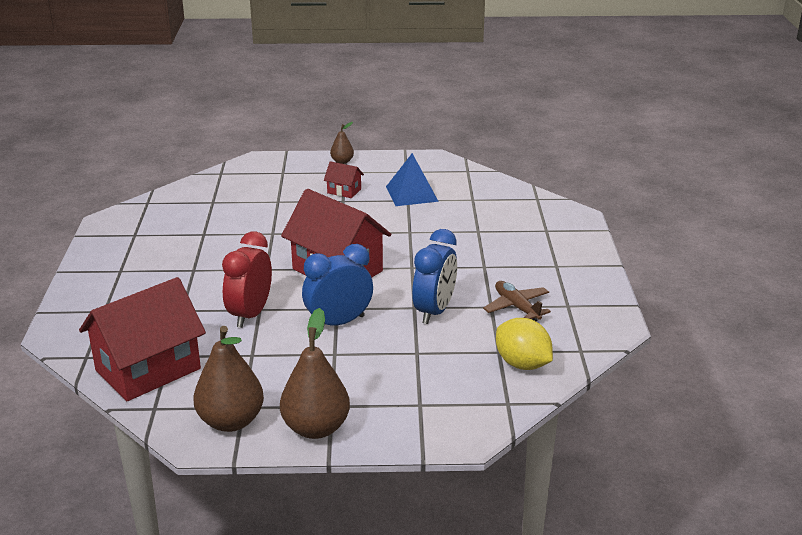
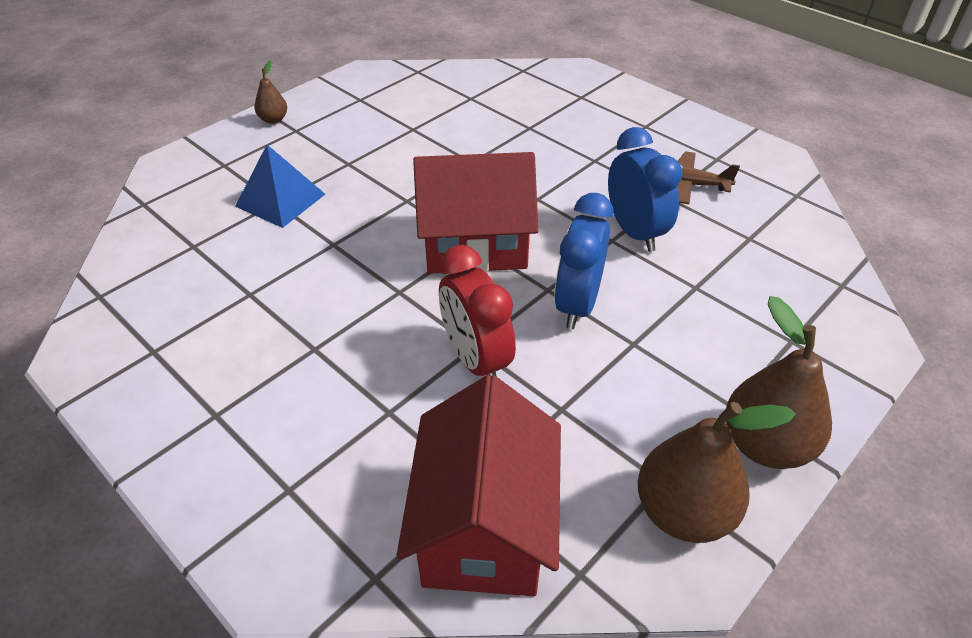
camera: 45 degrees left, 15 degrees up
(344, 191) = (331, 152): red house -> none
(411, 193) = (405, 120): blue pyramid -> blue pyramid (280, 200)
(522, 364) = (785, 238): yellow lemon -> none

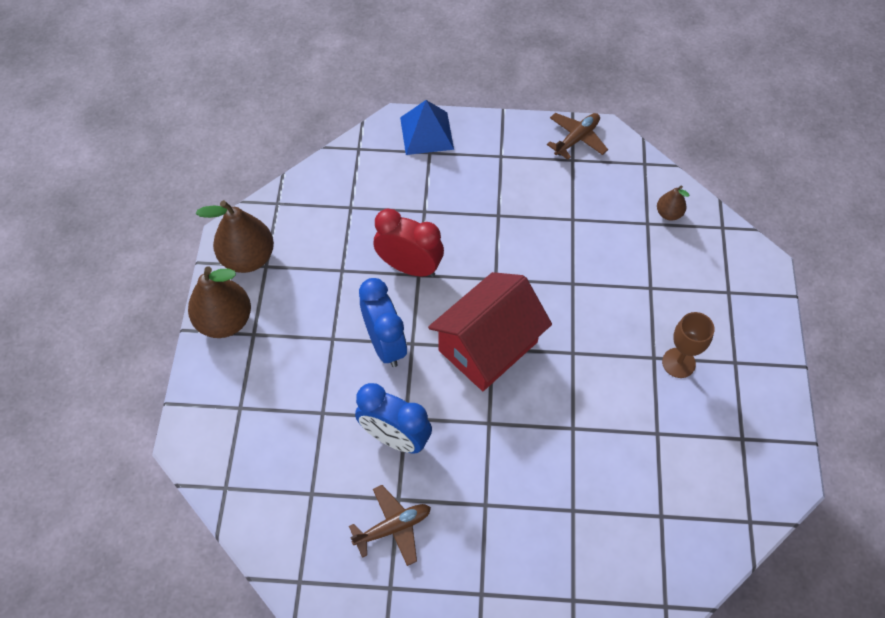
camera: 140 degrees right, 15 degrees up
(110, 371) = (576, 139): none -> brown plane
(273, 119) = (766, 361): brown pear -> brown pear (668, 214)
(280, 200) = (650, 291): blue pyramid -> blue pyramid (426, 133)
(335, 151) = (678, 363): none -> brown goblet
(484, 527) = (332, 194): red house -> none

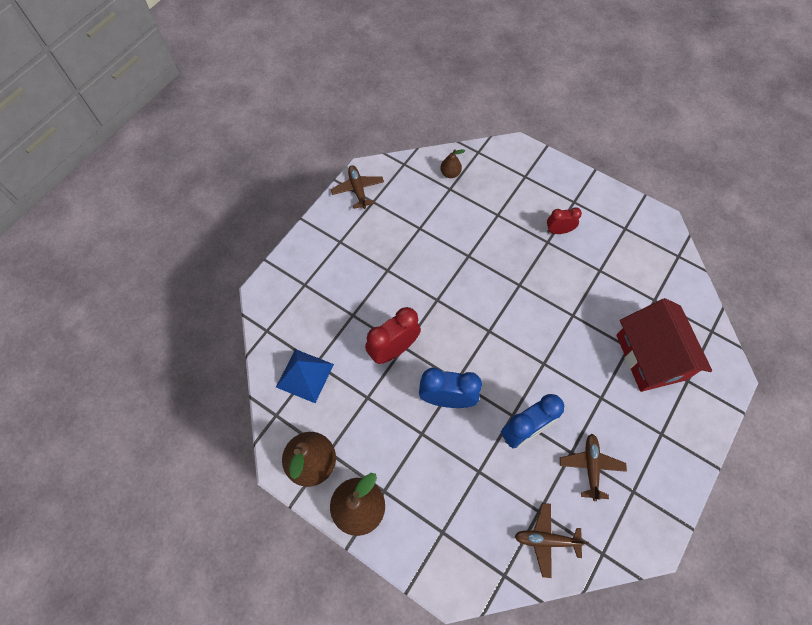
camera: 60 degrees left, 5 degrees up
(284, 514) = (546, 540): none -> brown plane
(426, 133) = (286, 277): blue pyramid -> blue pyramid (305, 375)
(488, 346) = (486, 333): red house -> red house (650, 357)
(678, 363) = (558, 231): brown goblet -> red clock

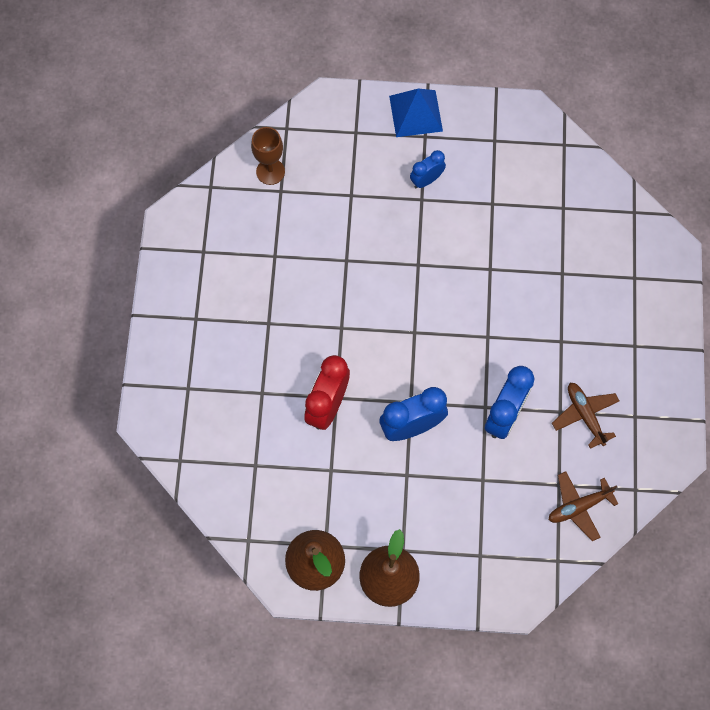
camera: 30 degrees left, 5 degrees up
(305, 375) = (252, 484): blue pyramid -> blue pyramid (415, 113)
(358, 190) = (177, 246): brown plane -> none
(450, 173) = (270, 171): brown pear -> brown goblet
(558, 231) = (426, 180): red clock -> blue clock
(650, 357) = (588, 272): red house -> none

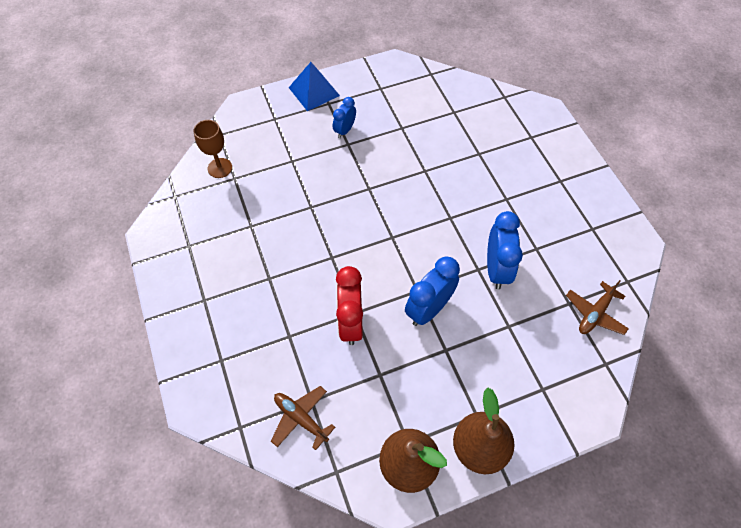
camera: 25 degrees left, 10 degrees down
(585, 415) = (556, 243): brown plane -> brown plane (301, 418)

